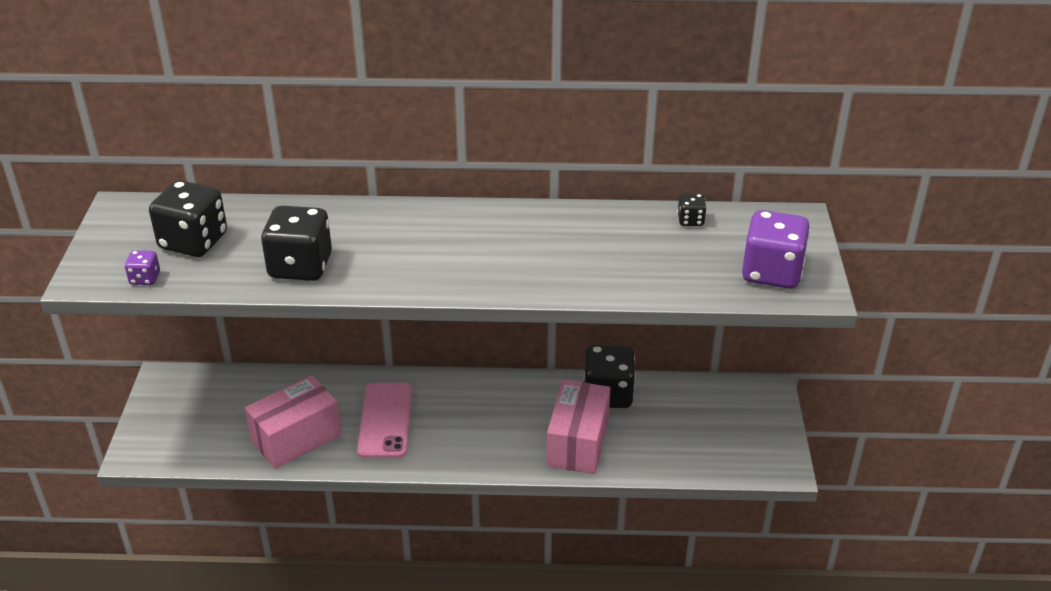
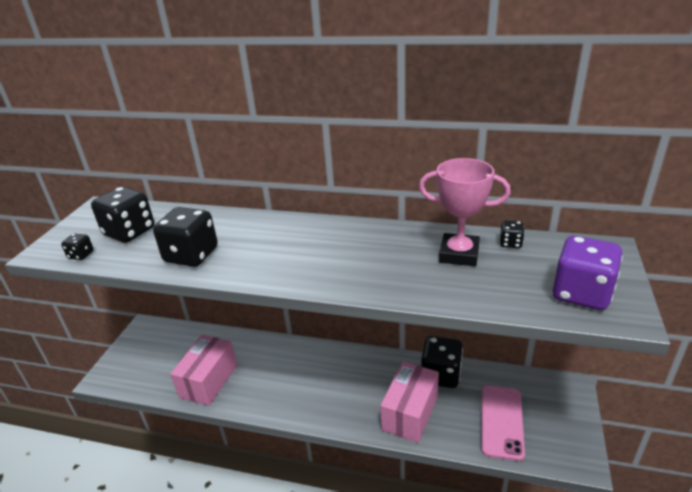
camera: 15 degrees right, 5 degrees down
(145, 278) = (81, 255): purple dice -> black dice
(296, 438) = (209, 381): pink box -> pink box turned 45 degrees counterclockwise
(385, 420) = (273, 375): pink phone -> pink phone (501, 421)
(634, 238) = (459, 254): none -> pink trophy

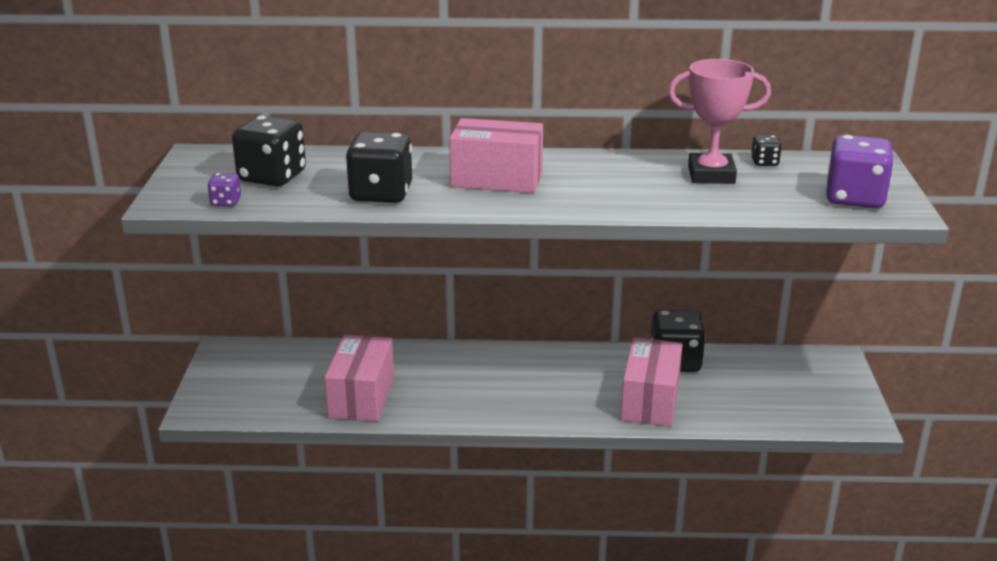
camera: 15 degrees left, 5 degrees down
(81, 255) = (226, 202): black dice -> purple dice
(285, 246) = (497, 179): none -> pink box
(501, 421) = (764, 397): pink phone -> none

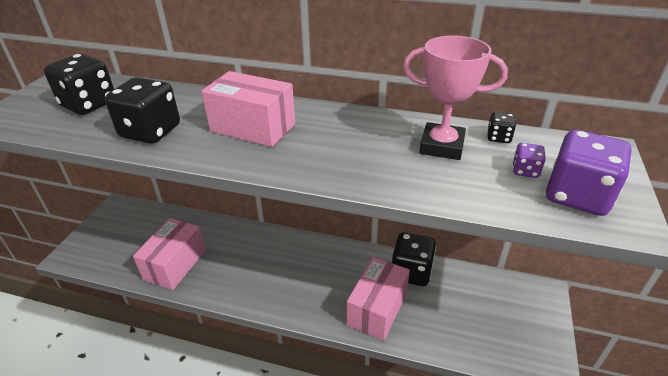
camera: 15 degrees right, 10 degrees up
(226, 202) = (32, 125): purple dice -> purple dice (525, 171)

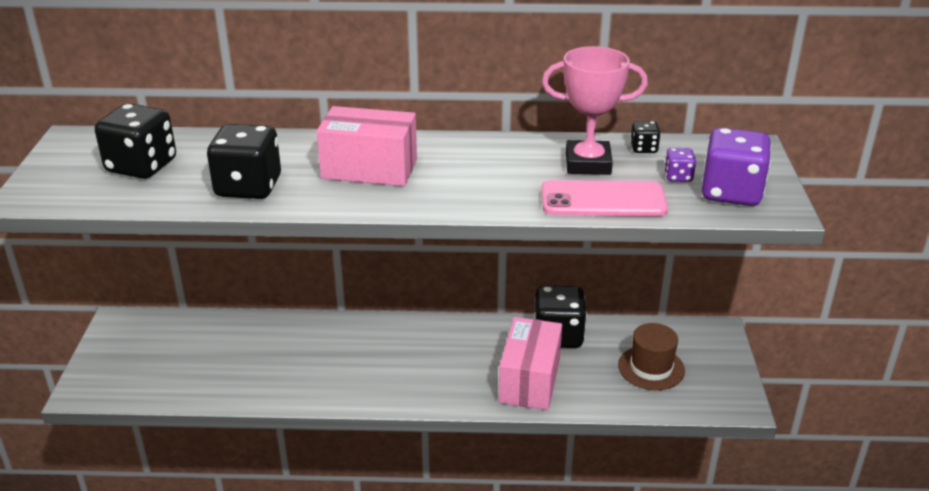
camera: 15 degrees left, 5 degrees down
(175, 264) = (246, 376): pink box -> none
(444, 186) = (603, 200): none -> pink phone
(480, 316) = (651, 368): none -> brown hat

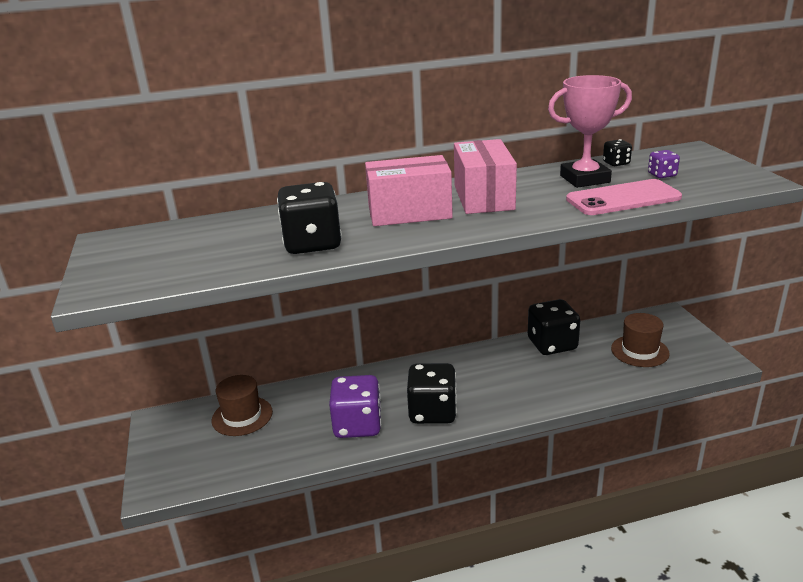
camera: 15 degrees left, 5 degrees down
(141, 166) = (195, 247): black dice -> black dice (432, 412)
(196, 337) = (242, 416): none -> brown hat
(530, 380) = (554, 382): pink box -> pink box (483, 197)
(731, 192) = (712, 177): purple dice -> purple dice (357, 425)

